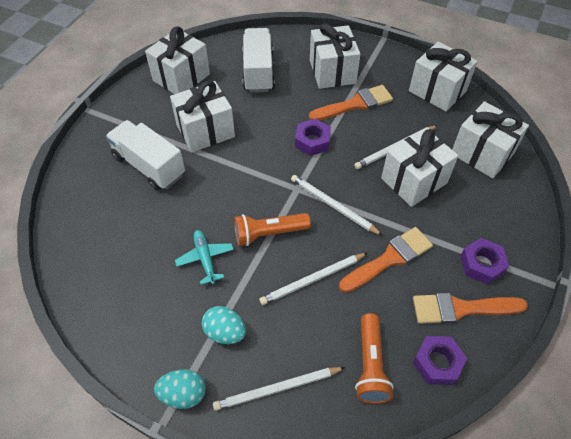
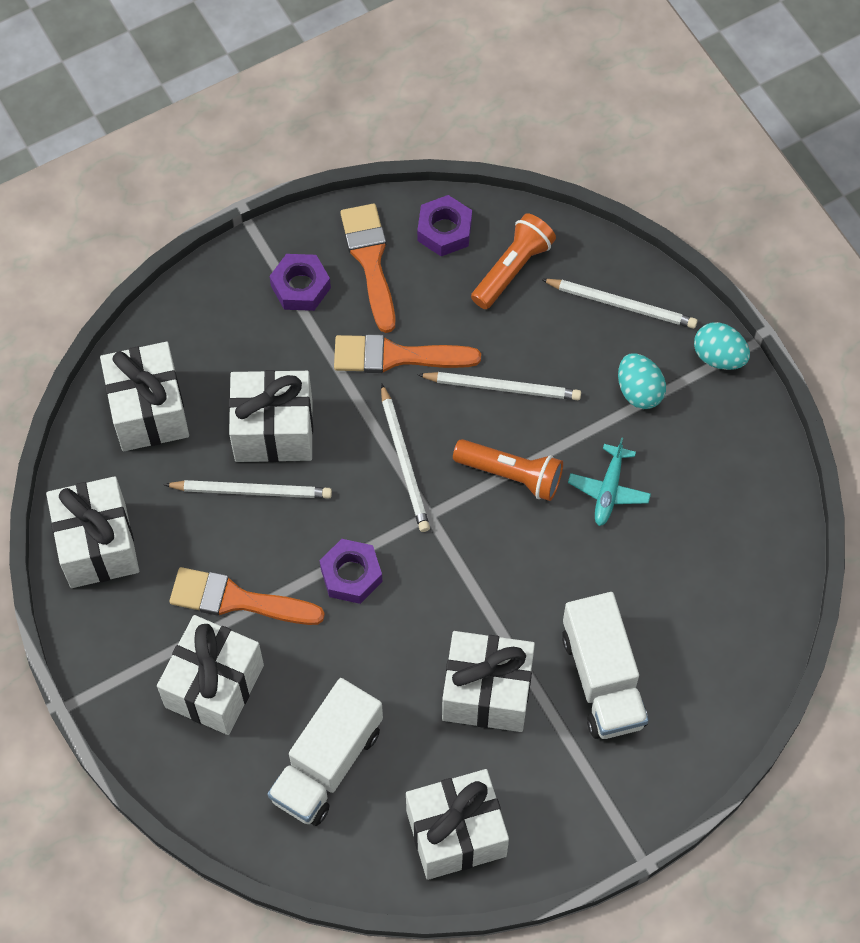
camera: 145 degrees left, 10 degrees up
(461, 308) = (370, 260): orange brush -> orange brush turned 135 degrees counterclockwise

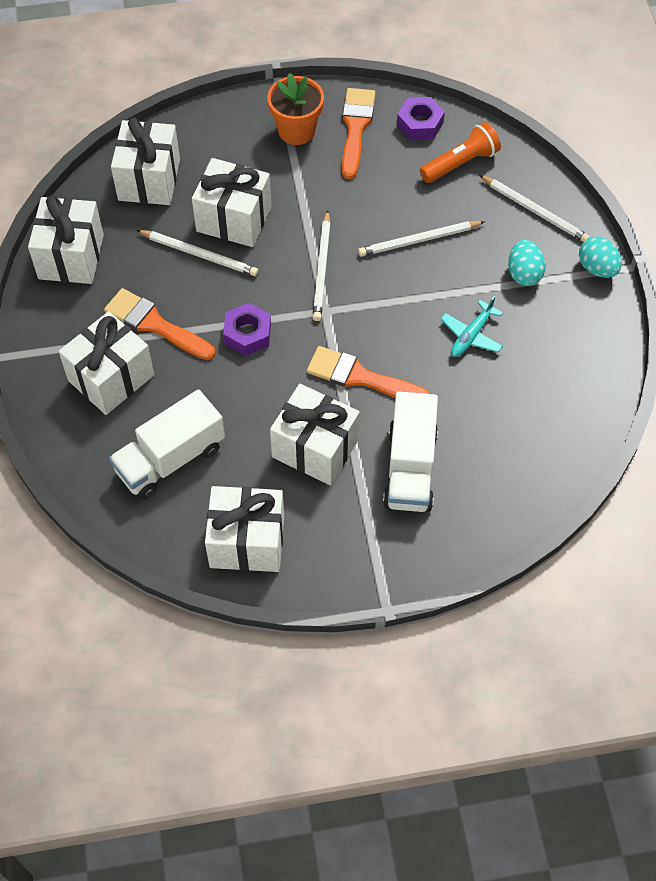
camera: 20 degrees right, 5 degrees down
(300, 287) = (296, 131): purple nut -> orange flower pot
(396, 356) = (347, 196): orange brush -> orange brush (361, 377)
(502, 387) = (419, 240): white pencil -> white pencil turned 135 degrees clockwise
(511, 475) = (400, 302): orange flashlight -> none

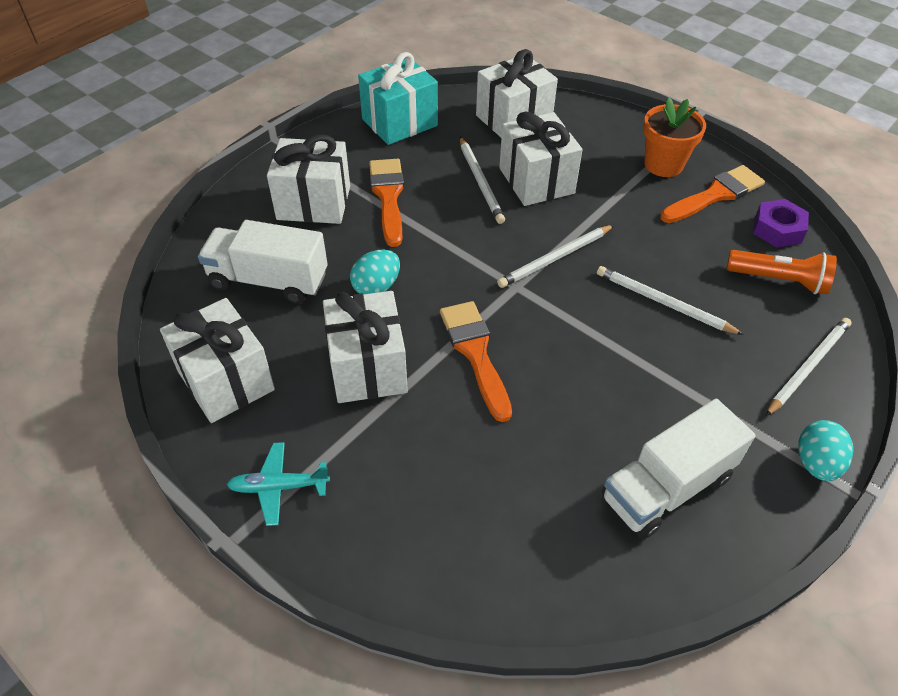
camera: 50 degrees right, 10 degrees down
(71, 257) = (399, 122): white gift -> turquoise gift
(247, 334) = (438, 253): purple nut -> none
(410, 468) = (414, 454): white truck -> white truck (666, 487)
(471, 335) = (612, 407): turquoise plane -> turquoise plane (278, 487)
(524, 274) = (730, 404): turquoise egg -> turquoise egg (376, 287)
(535, 211) = (808, 367): white pencil -> white pencil turned 135 degrees counterclockwise

